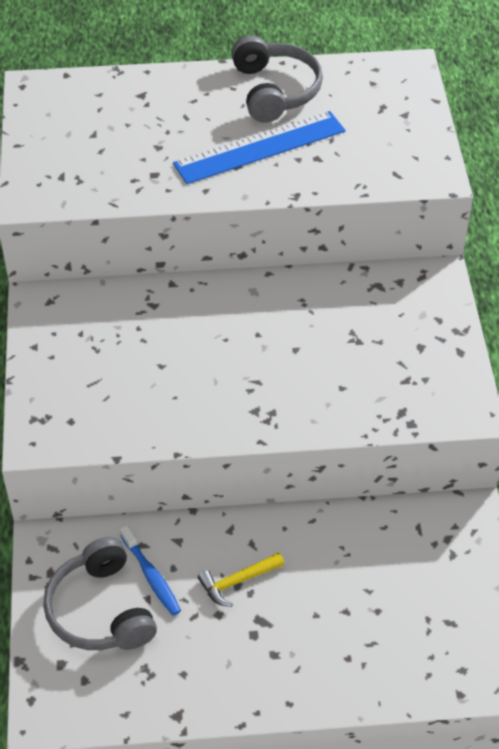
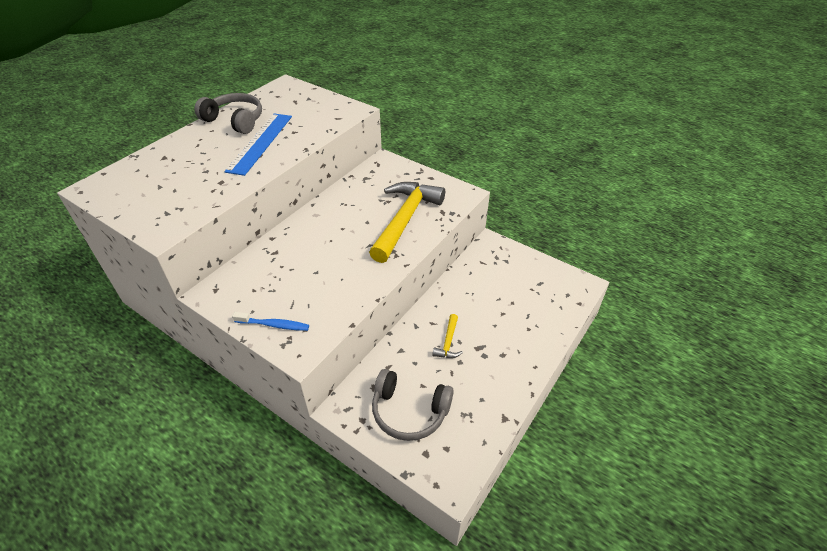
camera: 50 degrees left, 5 degrees down
(151, 576) = (410, 375): blue toothbrush -> blue toothbrush (274, 325)
(342, 384) = (405, 219): none -> yellow hammer

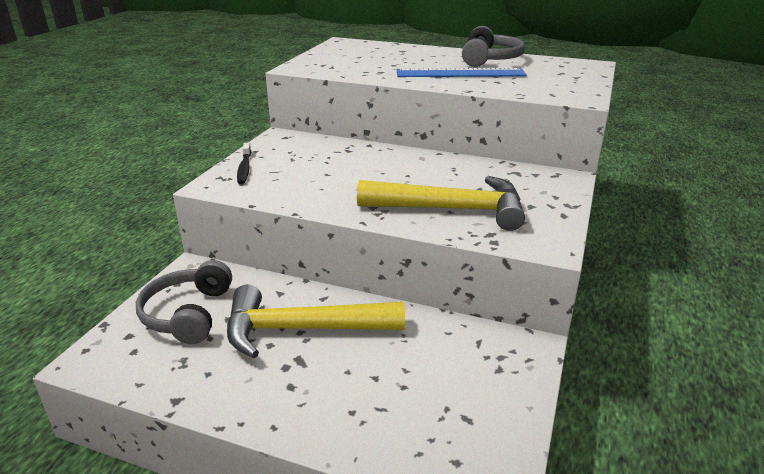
camera: 75 degrees right, 15 degrees down
(274, 325) = (244, 168): blue toothbrush -> black toothbrush
(448, 342) = (302, 329): yellow hammer -> yellow hammer, size x2.32

